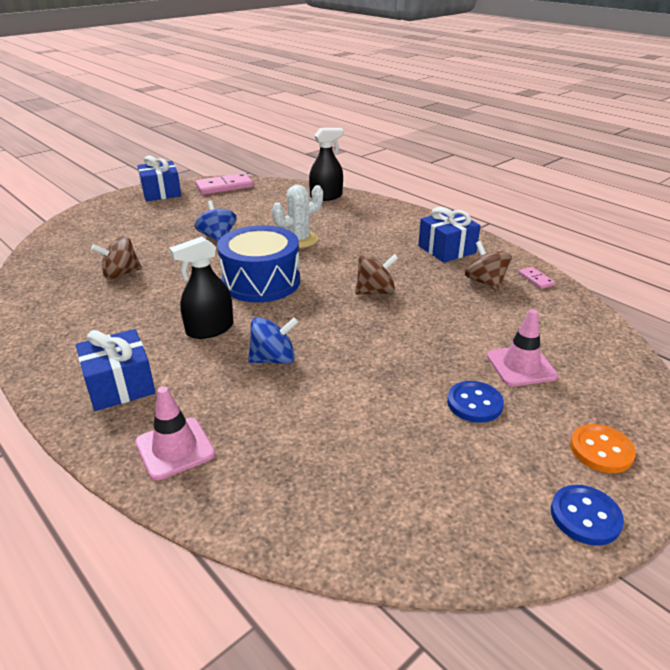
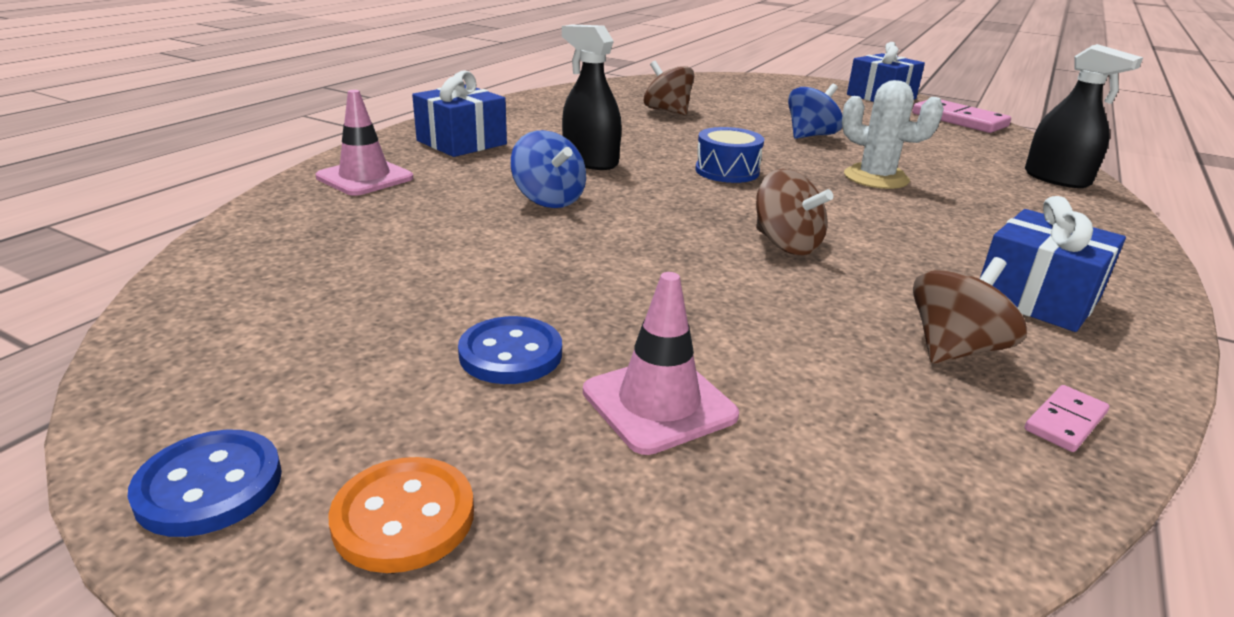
camera: 70 degrees right, 5 degrees down
(261, 281) = (727, 171): blue drum -> blue drum, size x0.55

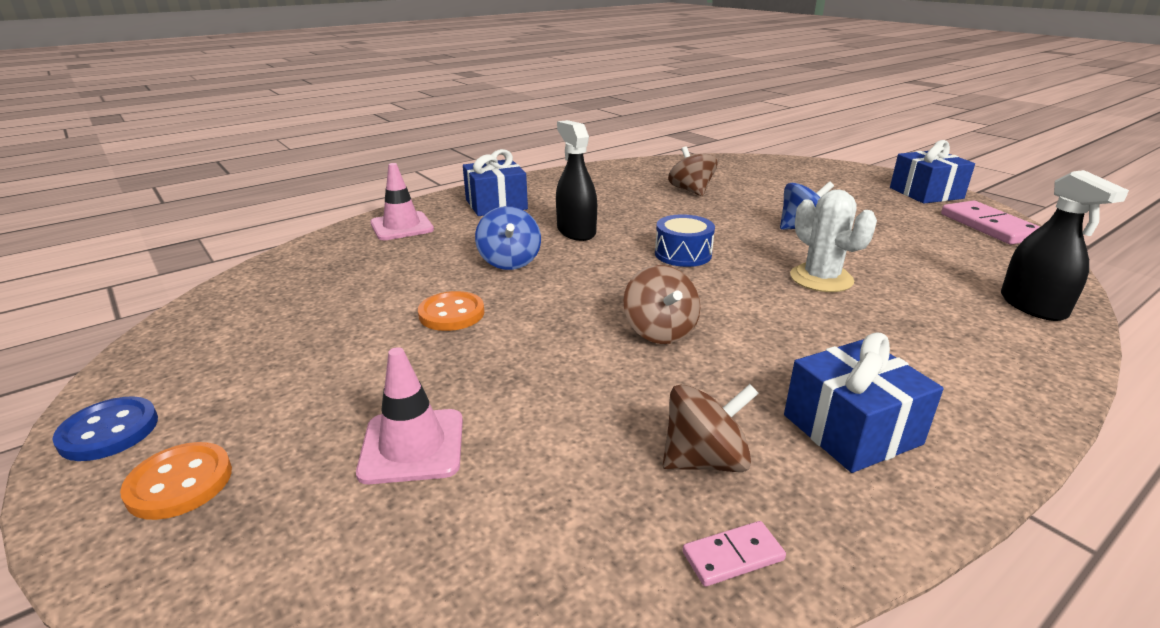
camera: 25 degrees right, 0 degrees up
(510, 354) = (356, 383): blue button -> none
(543, 262) = (451, 313): none -> orange button

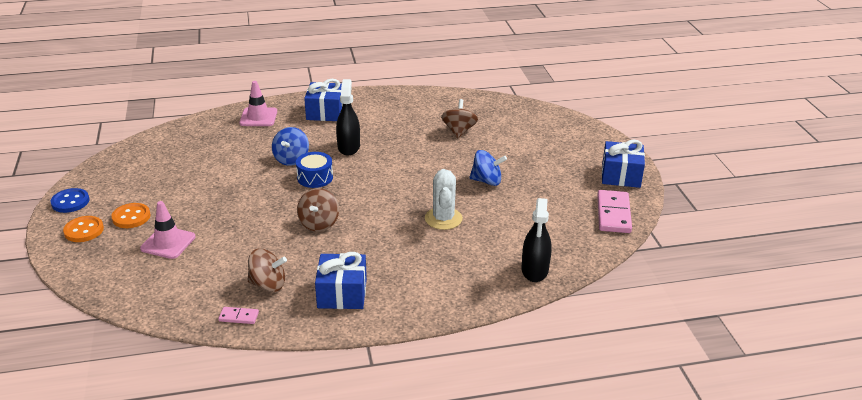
camera: 25 degrees right, 5 degrees up
(451, 313) = (234, 184): orange button -> orange button (131, 217)
(683, 254) = (389, 180): blue drum -> blue drum (315, 177)

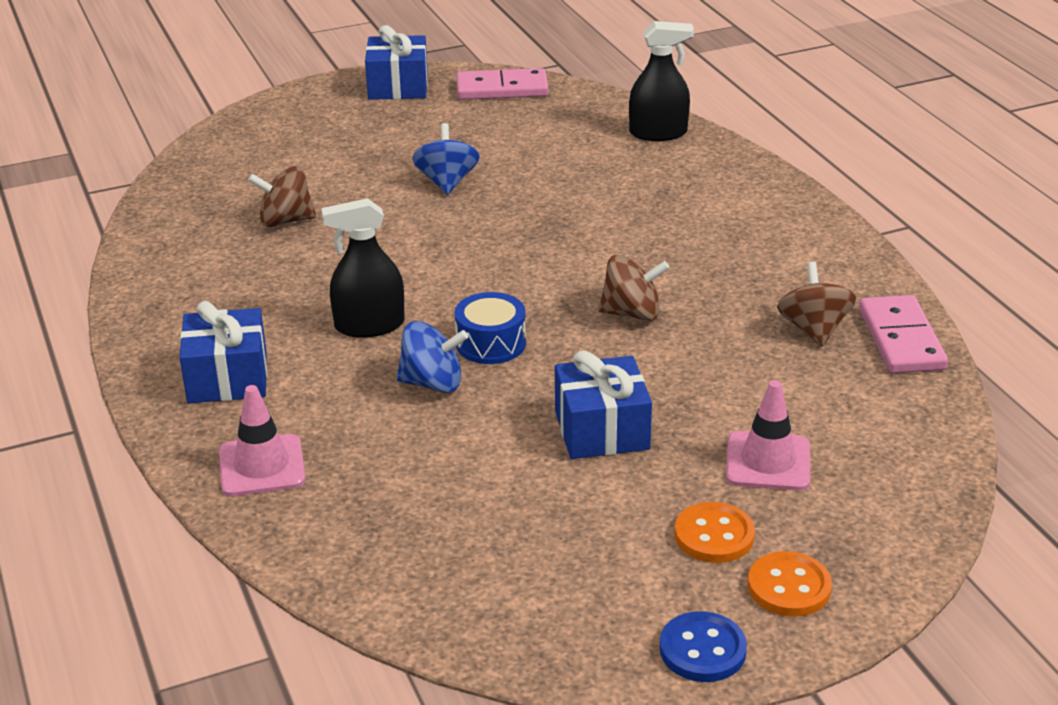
camera: 100 degrees left, 0 degrees up
(239, 317) = (901, 339): pink domino -> pink domino, size x2.01
(342, 293) = (793, 263): blue gift -> blue gift (601, 430)
(443, 219) = (568, 207): white cactus -> none

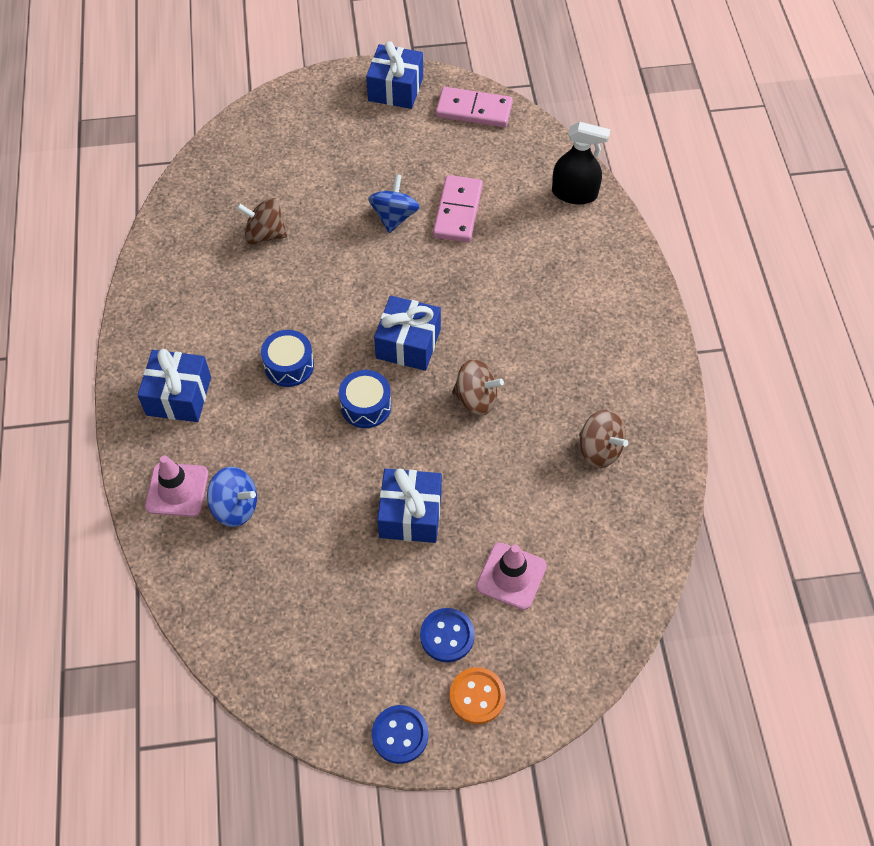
camera: 15 degrees right, 25 degrees up
(369, 325) = (289, 365): black spray bottle -> blue drum
(432, 383) = (313, 437): blue spinning top -> blue spinning top (235, 507)
(519, 281) = (408, 344): none -> blue gift
(714, 535) = (447, 636): orange button -> blue button
(813, 329) = (599, 449): brown spinning top -> brown spinning top turned 120 degrees clockwise
(901, 339) = (659, 476): pink domino -> pink domino (457, 211)

